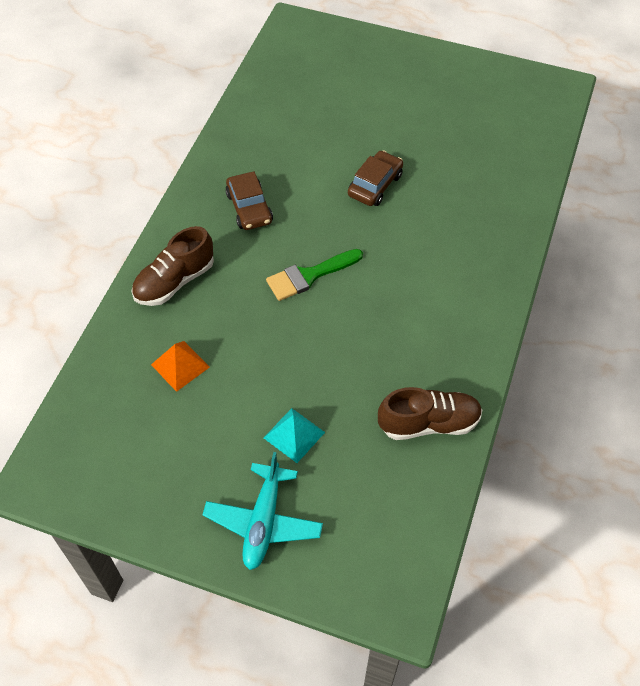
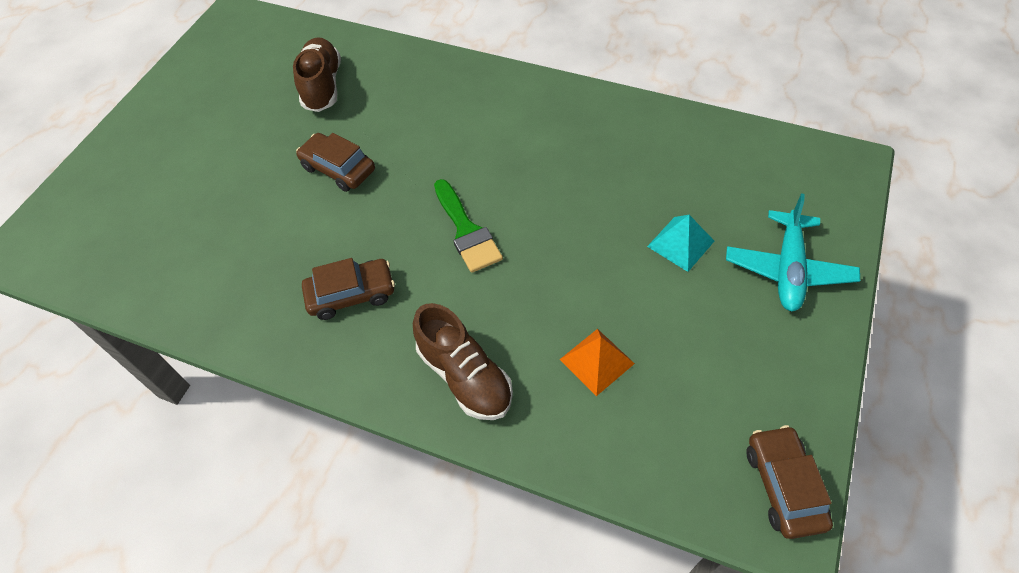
camera: 85 degrees left, 0 degrees up
(64, 484) = (783, 486): none -> brown car
(263, 521) = (788, 269): turquoise plane -> turquoise plane turned 90 degrees clockwise
(428, 423) = (654, 135): brown shoe -> brown shoe (322, 86)

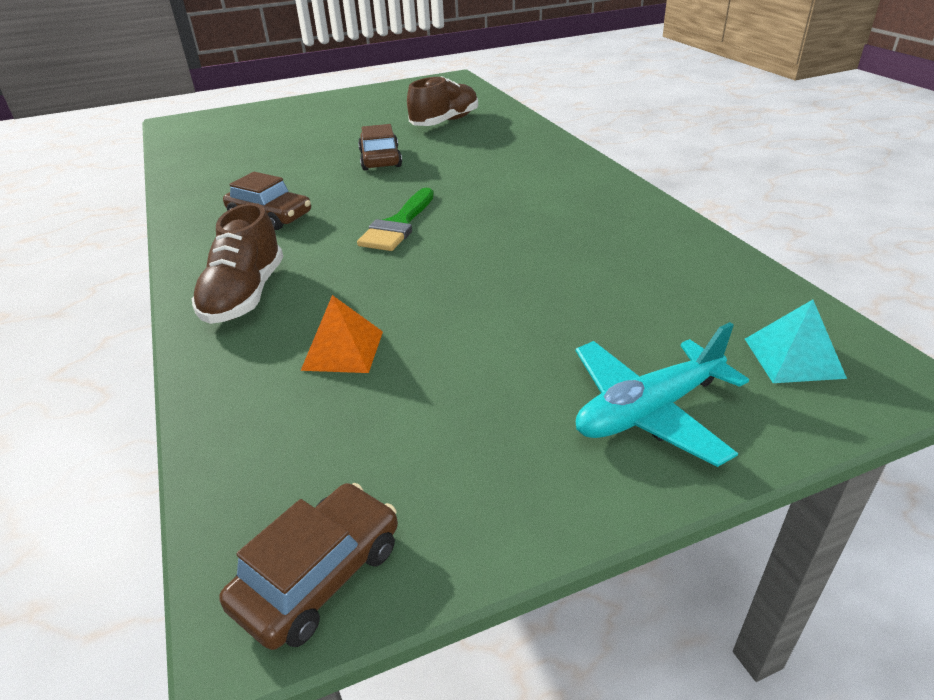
camera: 45 degrees right, 20 degrees down
(680, 243) = (560, 325): turquoise pyramid -> turquoise pyramid (793, 357)

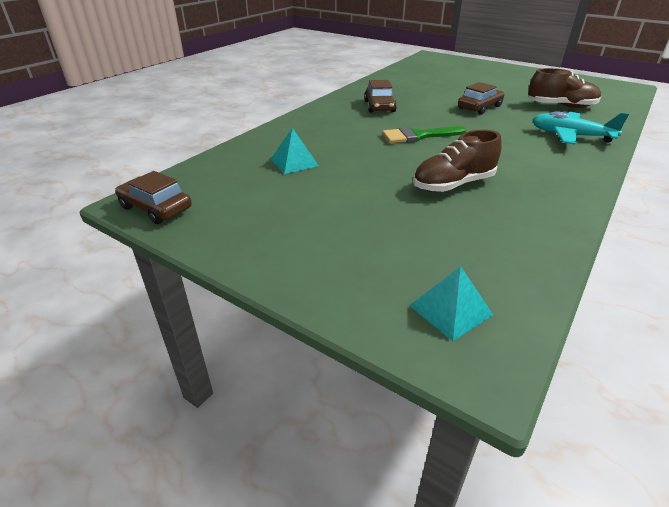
camera: 55 degrees right, 0 degrees up
(245, 295) = (310, 127): brown shoe -> brown shoe (453, 184)
(319, 575) = (156, 208): brown car -> brown car turned 150 degrees counterclockwise
(343, 350) = (294, 162): orange pyramid -> turquoise pyramid
(648, 411) = (331, 262): turquoise plane -> turquoise plane (570, 136)

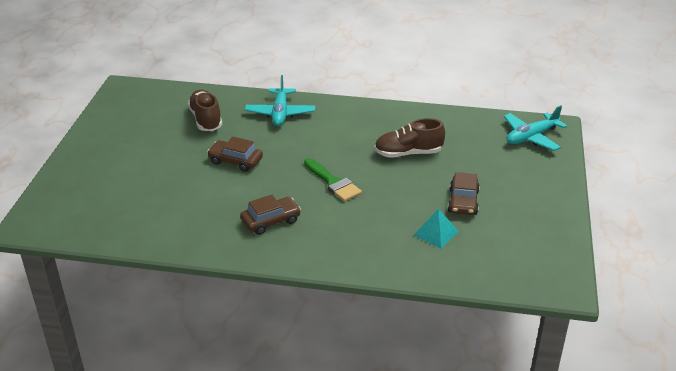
camera: 115 degrees left, 0 degrees up
(156, 208) = (559, 272): brown car -> brown car (463, 202)
(451, 310) = (531, 137): turquoise pyramid -> turquoise plane
(453, 184) = (408, 153): brown shoe -> brown shoe turned 135 degrees clockwise

